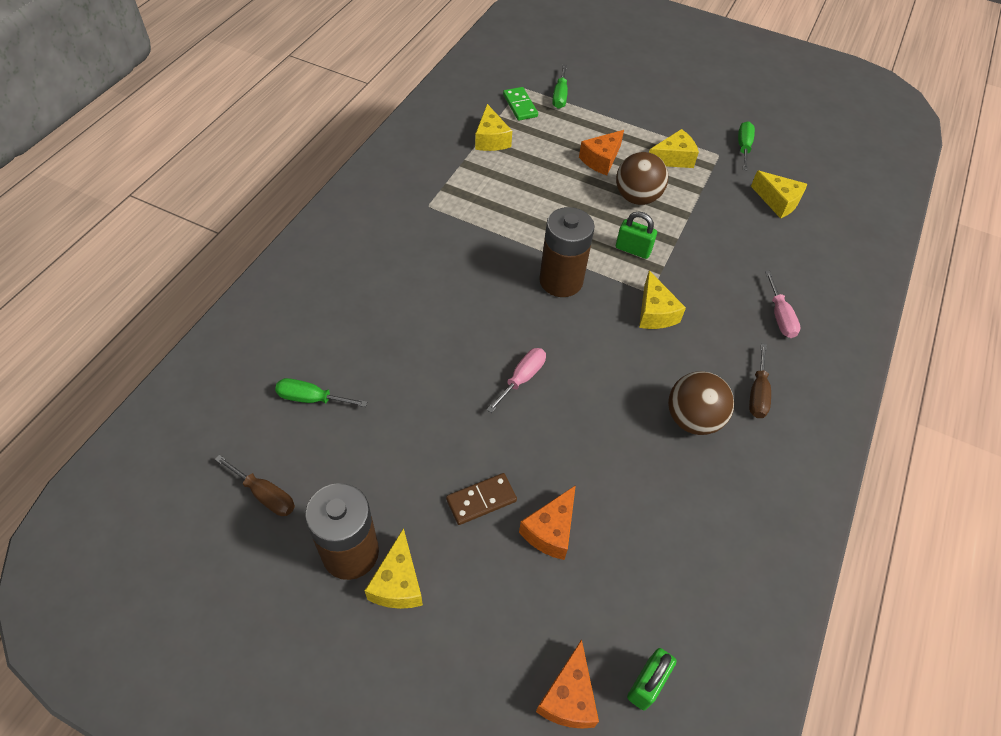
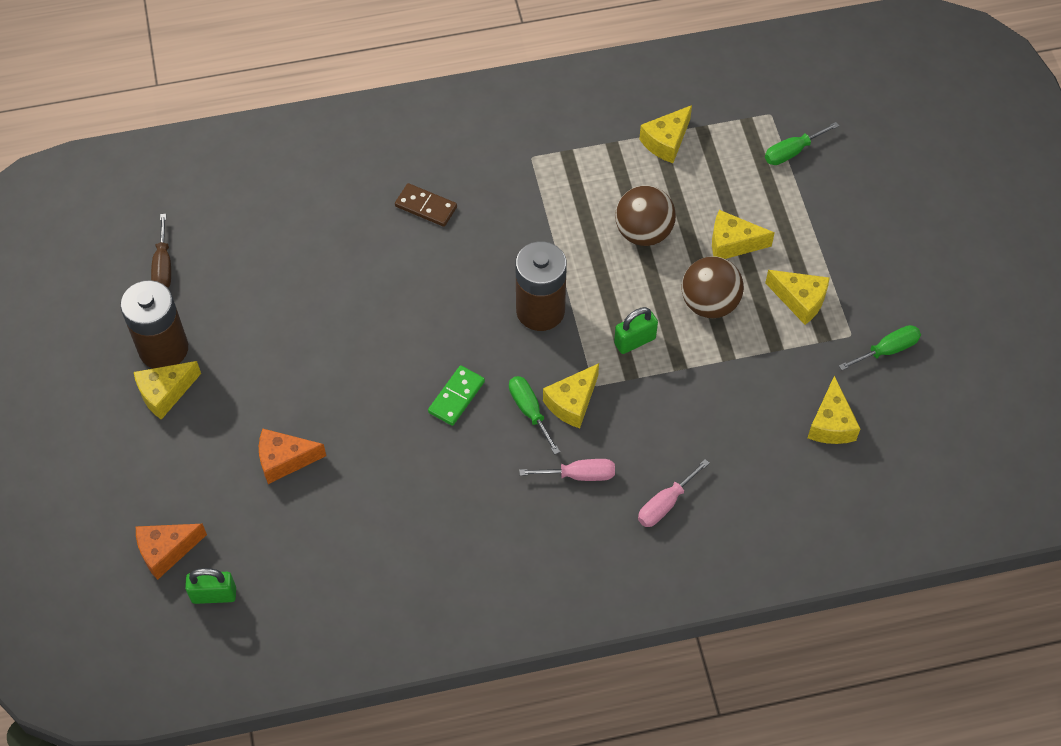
camera: 55 degrees right, 5 degrees up
(311, 398) = (263, 230): green screwdriver -> green screwdriver (529, 411)
(481, 500) = (272, 398): brown domino -> brown domino (426, 206)
(520, 105) = (740, 131): green domino -> green domino (456, 397)
(522, 378) = (407, 351): pink screwdriver -> pink screwdriver (579, 475)
(601, 160) = (732, 243): orange cheese -> yellow cheese
(633, 249) = (635, 341): green padlock -> green padlock turned 75 degrees clockwise
(692, 419) = (478, 497): brown ball -> brown ball (643, 232)
(757, 393) = (552, 532): brown screwdriver -> none

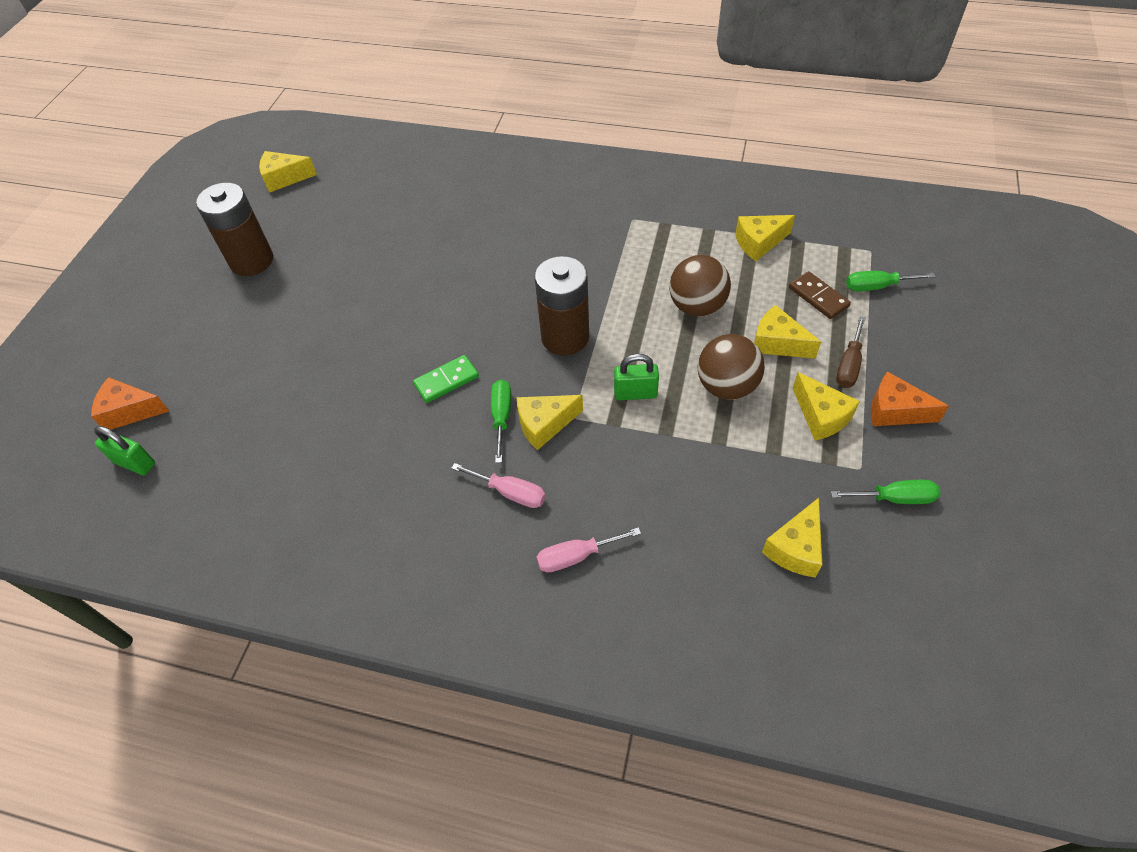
camera: 30 degrees right, 5 degrees down
(163, 266) = (297, 205): brown screwdriver -> brown screwdriver (848, 365)
(165, 393) = (227, 292): yellow cheese -> yellow cheese (284, 178)
(284, 460) = (273, 376): orange cheese -> orange cheese (894, 411)
(426, 206) = (522, 228): brown domino -> brown domino (818, 297)

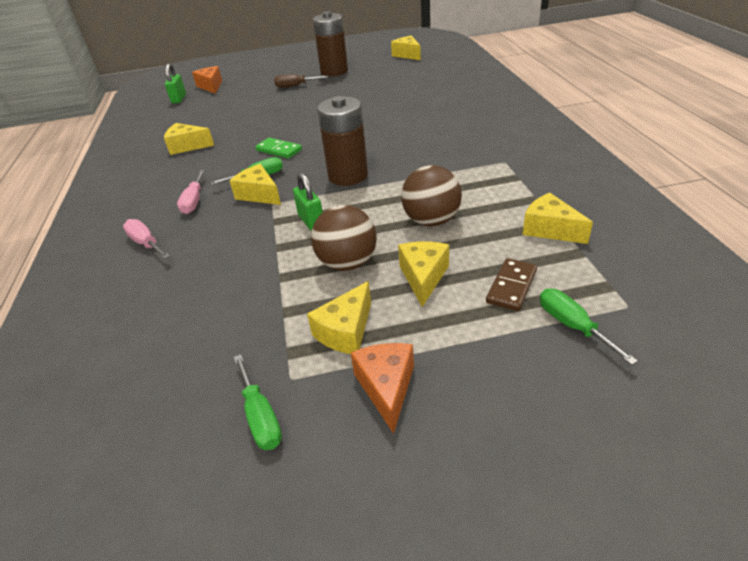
camera: 65 degrees right, 15 degrees down
(795, 548) = (177, 356): yellow cheese -> yellow cheese (187, 146)
(848, 365) = (430, 333): brown screwdriver -> brown screwdriver (295, 86)

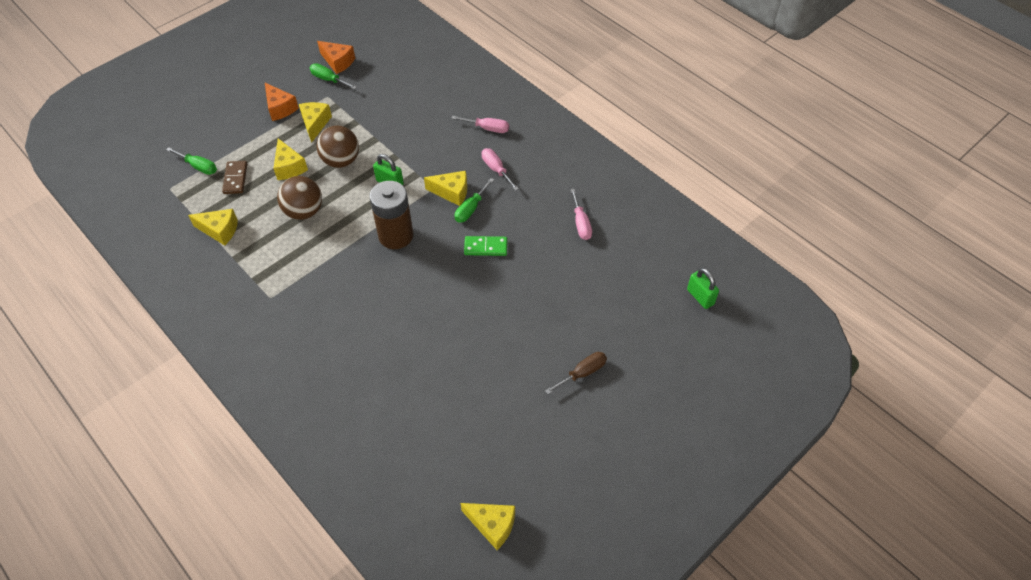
camera: 145 degrees right, 15 degrees up
(187, 146) = (581, 223): yellow cheese -> pink screwdriver
(211, 86) = (696, 337): orange cheese -> orange cheese (338, 62)
(334, 71) = (564, 431): brown battery -> none

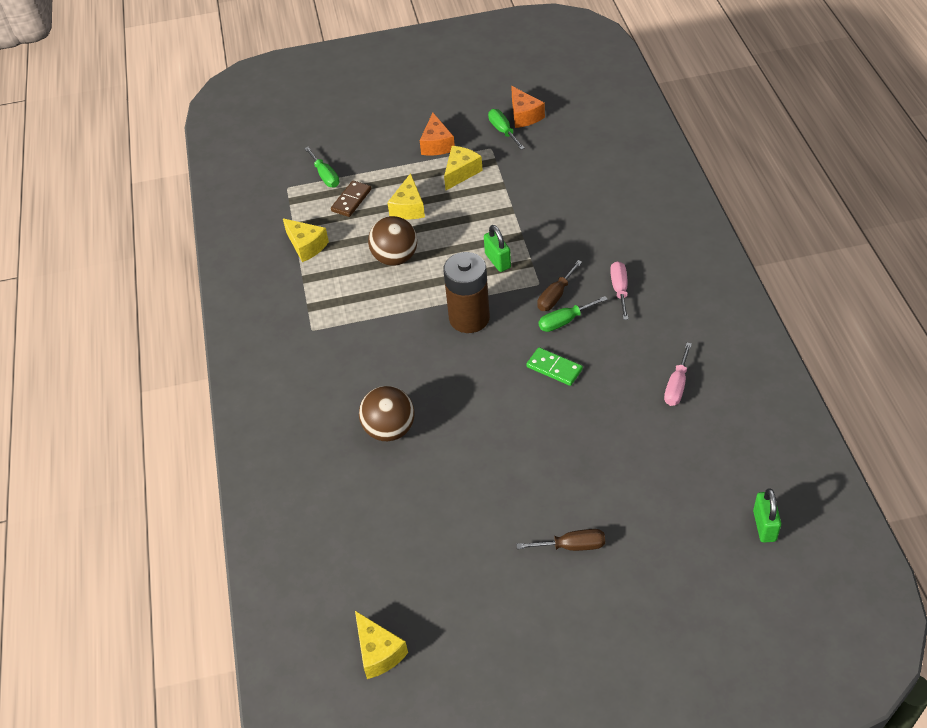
camera: 35 degrees right, 5 degrees down
(341, 161) = (463, 220): brown ball -> brown ball (389, 429)
(451, 192) = (555, 296): yellow cheese -> brown screwdriver
(487, 128) = (639, 242): pink screwdriver -> none

